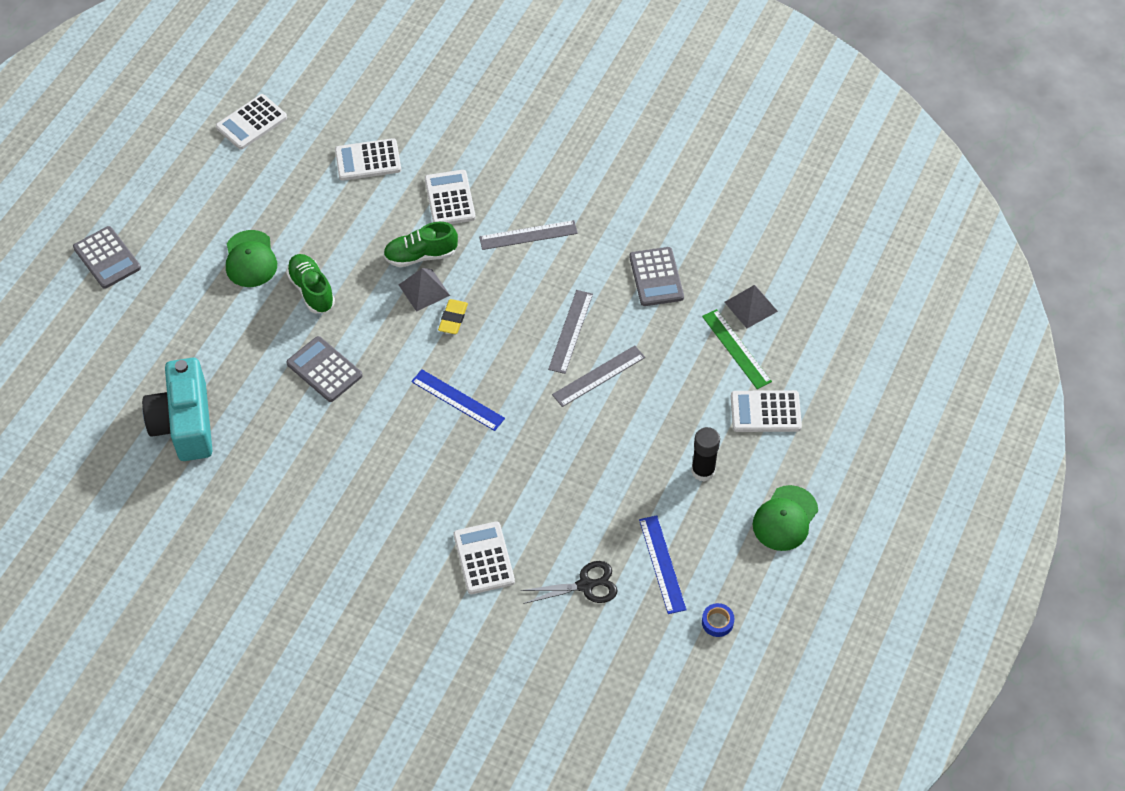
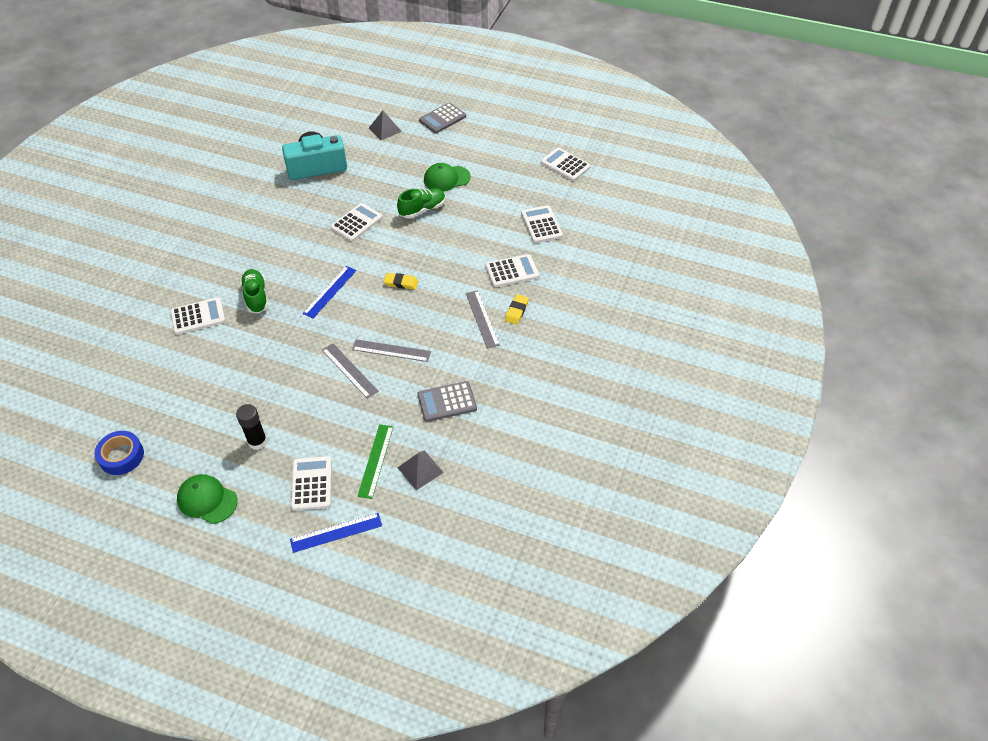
camera: 85 degrees right, 5 degrees down
(324, 369) = (356, 223): grey calculator -> white calculator
(421, 255) = (457, 260): green shoe -> green shoe (256, 297)
(424, 290) = (426, 265): grey pyramid -> grey pyramid (385, 129)
(519, 199) = (516, 311): none -> yellow eraser
(585, 585) = (167, 374): black scissors -> none
(662, 564) = (177, 419): blue ruler -> blue ruler (336, 532)
(717, 622) = (121, 456): blue tape -> blue tape, size x1.75
(736, 349) = (376, 460): green ruler -> green ruler turned 45 degrees counterclockwise

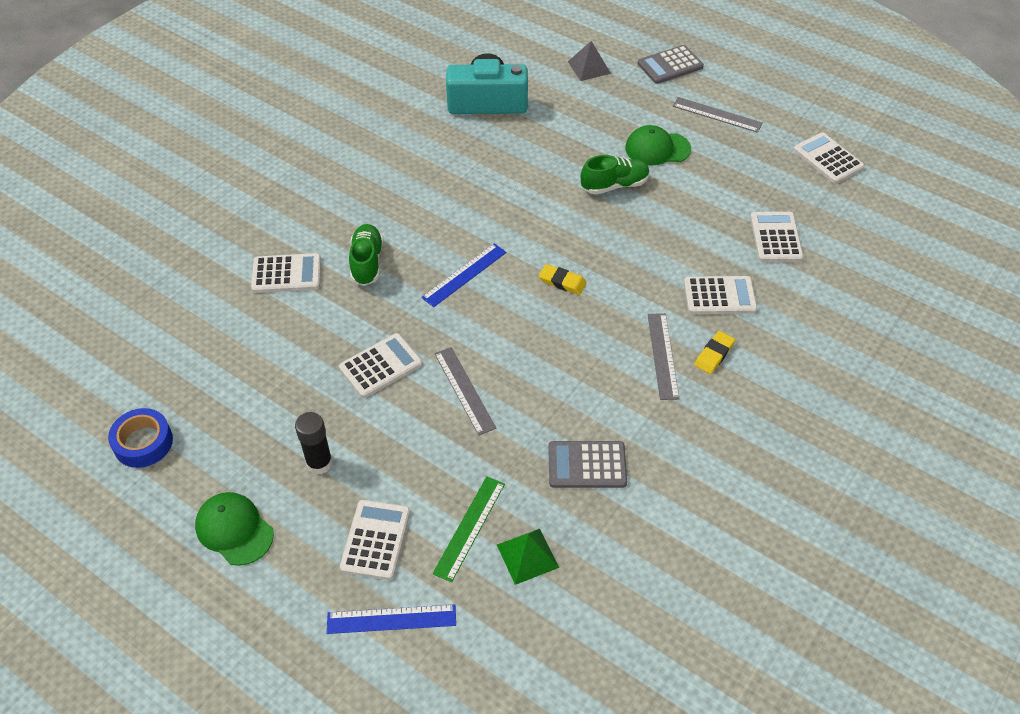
camera: 15 degrees right, 0 degrees up
(356, 223) = (522, 187): white calculator -> white calculator (381, 366)
(391, 351) = (527, 374): grey ruler -> grey ruler (717, 115)
(420, 470) = (527, 556): grey pyramid -> green pyramid

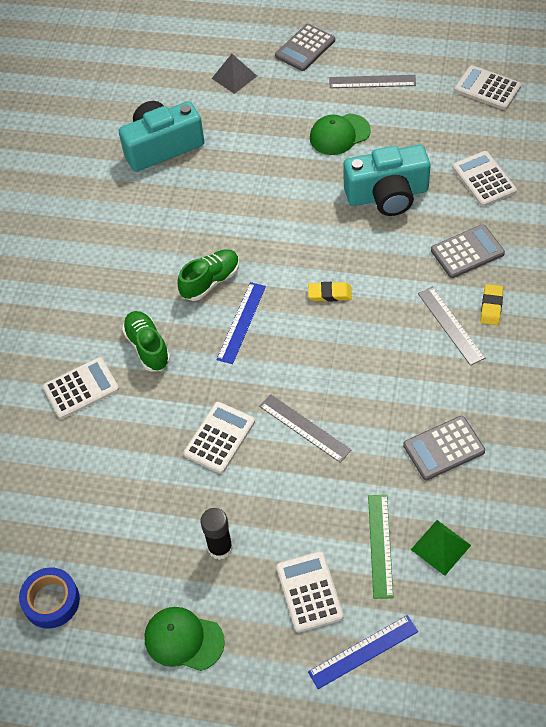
camera: 20 degrees left, 5 degrees up
(614, 185) = (322, 184): green shoe -> green shoe (210, 281)
(671, 217) = (387, 195): none -> turquoise camera
(719, 296) = (467, 252): white calculator -> grey calculator

